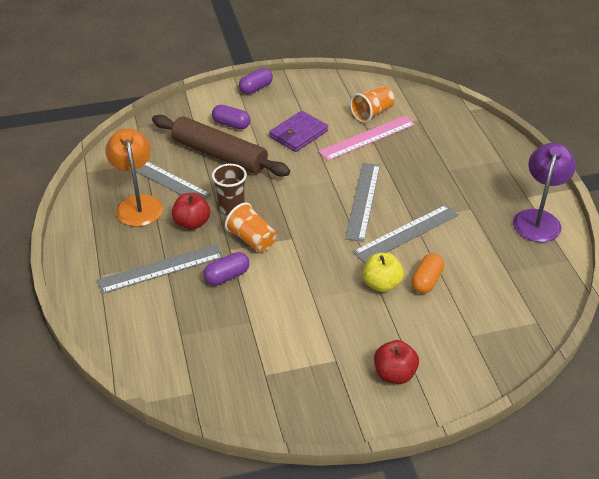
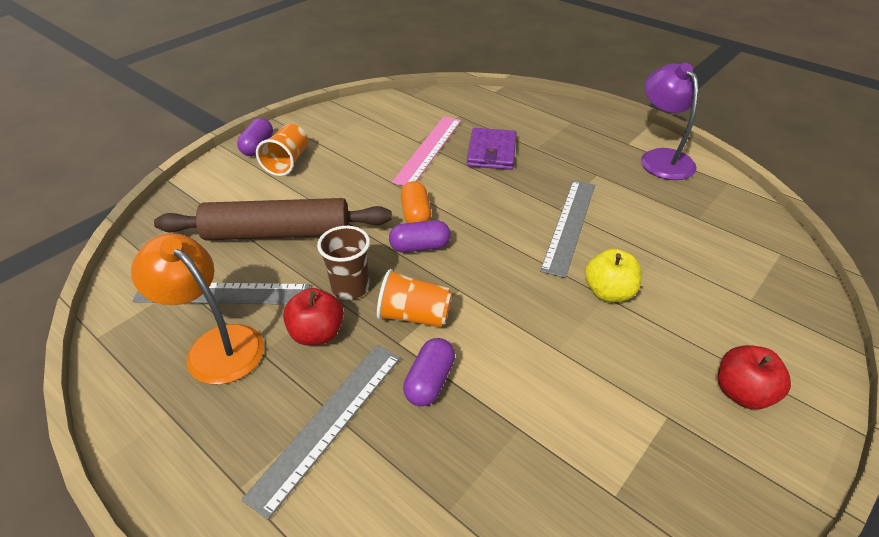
camera: 35 degrees left, 0 degrees up
(231, 124) = (262, 194): purple capsule -> purple capsule (420, 247)
(298, 134) = (351, 174): purple wallet -> purple wallet (491, 152)
(363, 201) = (491, 212): grey ruler -> none
(372, 113) = (409, 126): orange cup -> orange cup (287, 162)
(426, 281) = (644, 265): orange capsule -> orange capsule (415, 214)

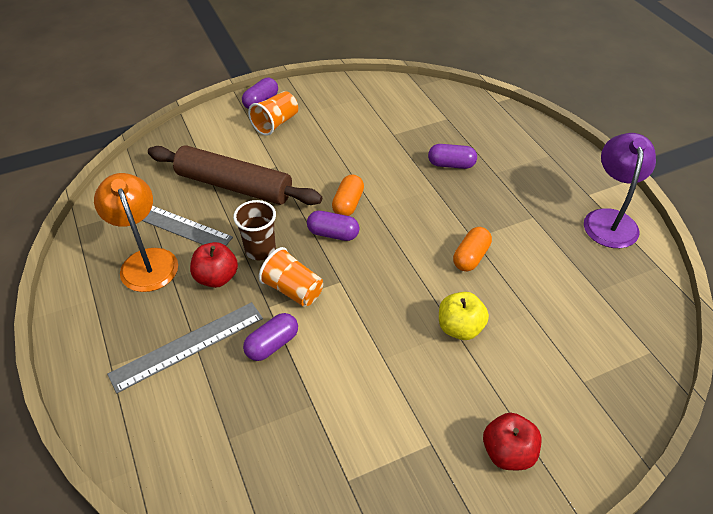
camera: 25 degrees right, 5 degrees up
(428, 150) = (397, 146): pink ruler -> none
(491, 152) = (451, 164): purple wallet -> purple capsule
(569, 225) = (471, 257): grey ruler -> orange capsule

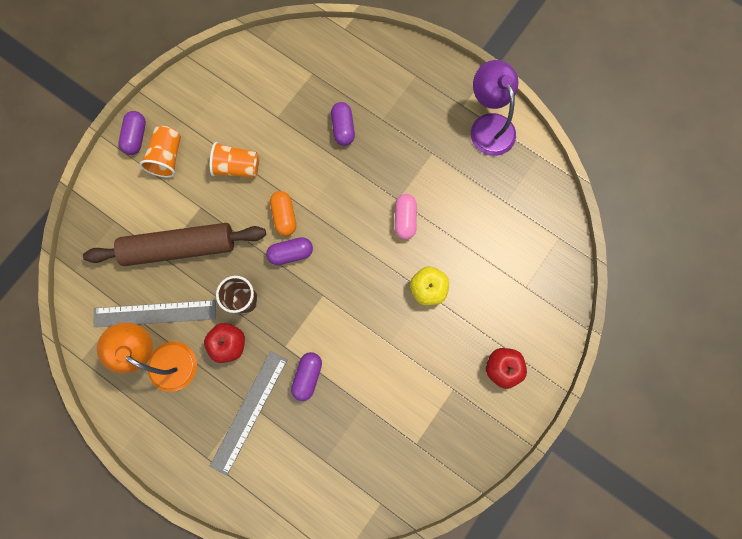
camera: 30 degrees left, 30 degrees up
(293, 290) = (293, 322): orange cup -> orange cup (237, 167)
(451, 164) = (343, 128): purple capsule -> purple capsule turned 75 degrees counterclockwise
(471, 257) = (405, 219): orange capsule -> pink capsule

